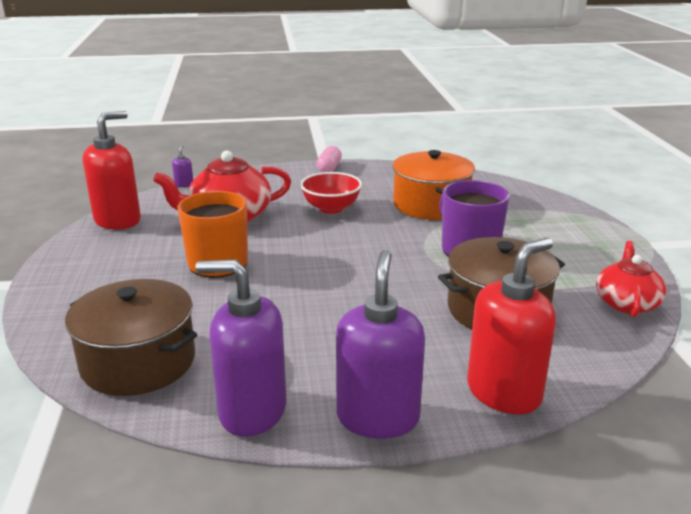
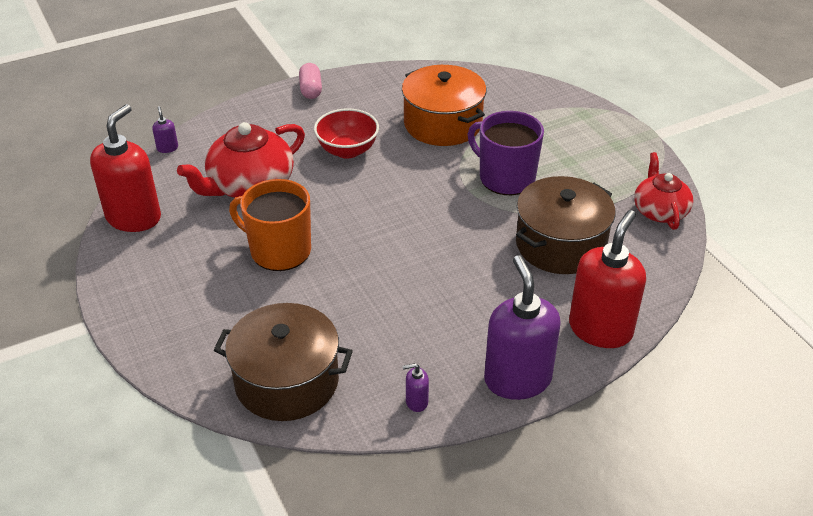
camera: 20 degrees left, 15 degrees up
(252, 411) = (416, 402): purple soap dispenser -> purple soap dispenser, size x0.40

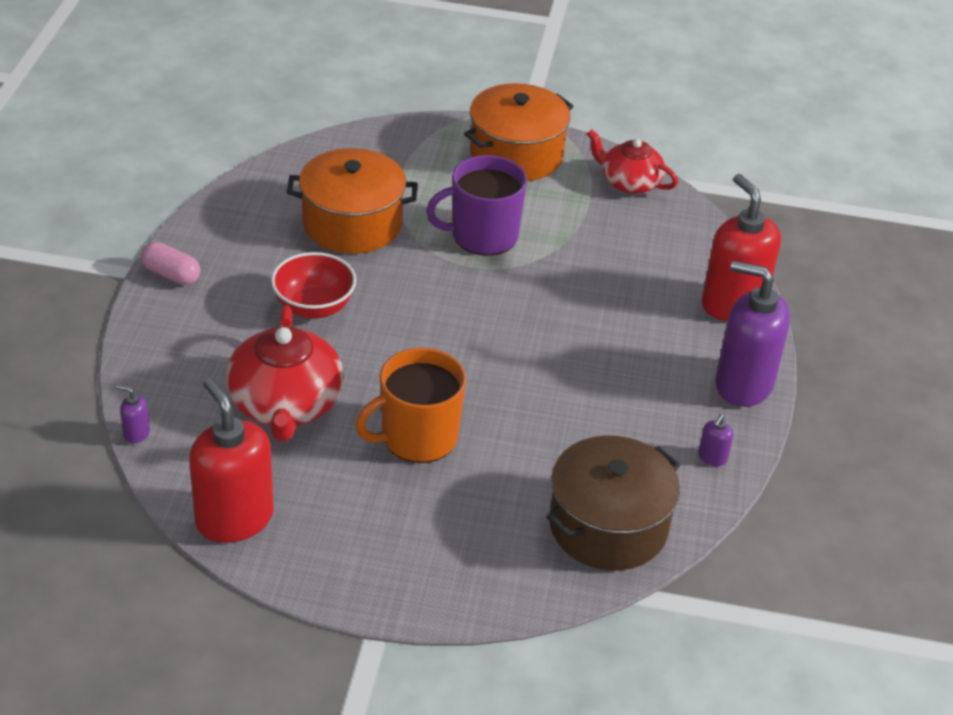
camera: 55 degrees left, 0 degrees up
(560, 244) = (609, 261): brown pot -> none
(609, 149) = (516, 154): none -> orange pot

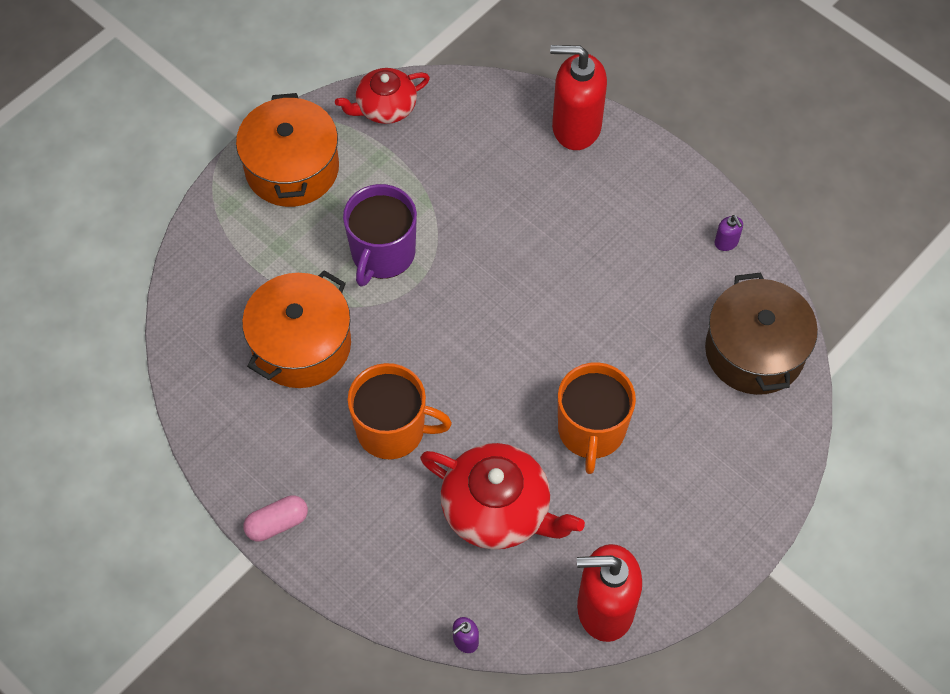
camera: 55 degrees left, 20 degrees up
(314, 307) = (392, 429): red bowl -> orange mug
(743, 384) = (665, 175): purple soap dispenser -> none

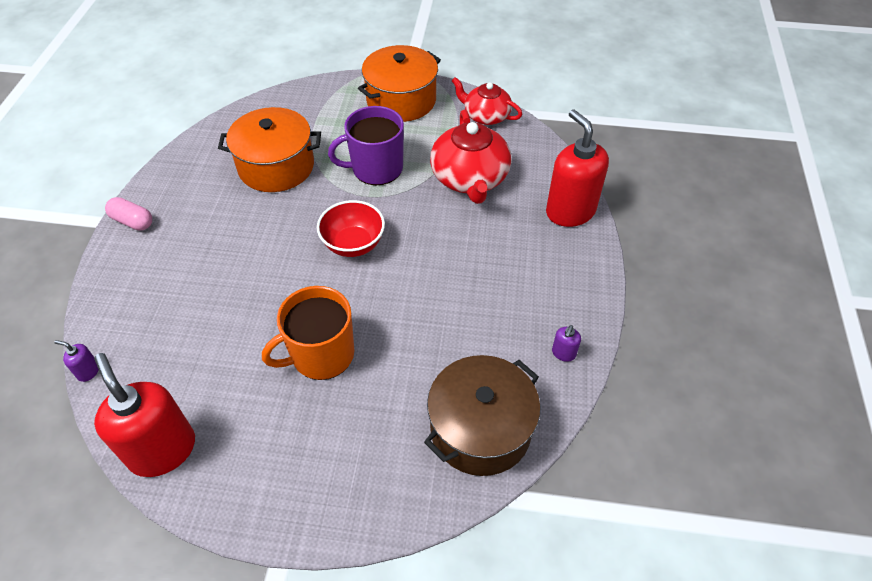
camera: 55 degrees right, 10 degrees down
(392, 429) = (243, 241): orange mug -> none
(475, 332) = (353, 244): none -> red bowl
(498, 509) = (214, 333): red teapot -> red teapot (470, 178)

